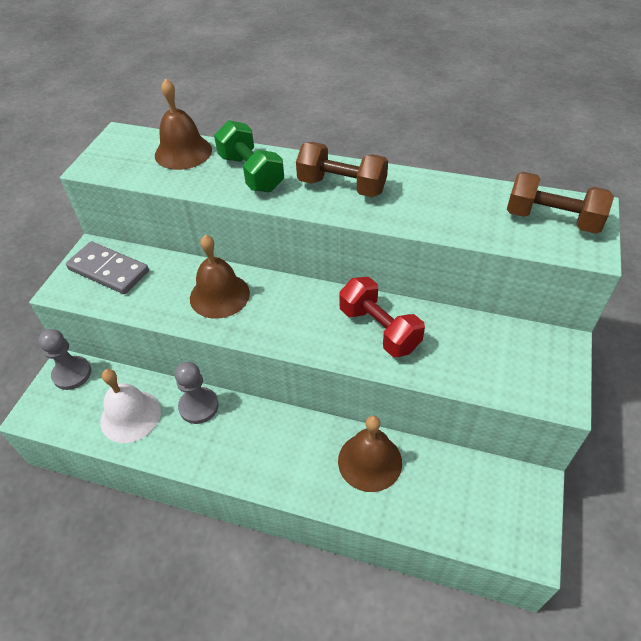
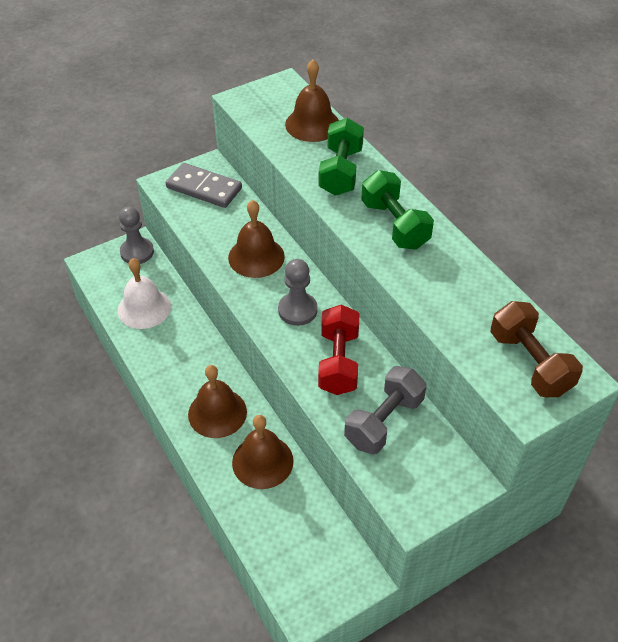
camera: 40 degrees right, 0 degrees up
(108, 270) = (204, 188): grey domino -> grey domino turned 45 degrees counterclockwise
(199, 406) = (191, 334): grey pawn -> grey pawn (297, 310)
(291, 453) = (217, 413): none -> brown bell
(341, 186) = (394, 225): brown dumbbell -> green dumbbell
(462, 348) = (384, 421): none -> grey dumbbell

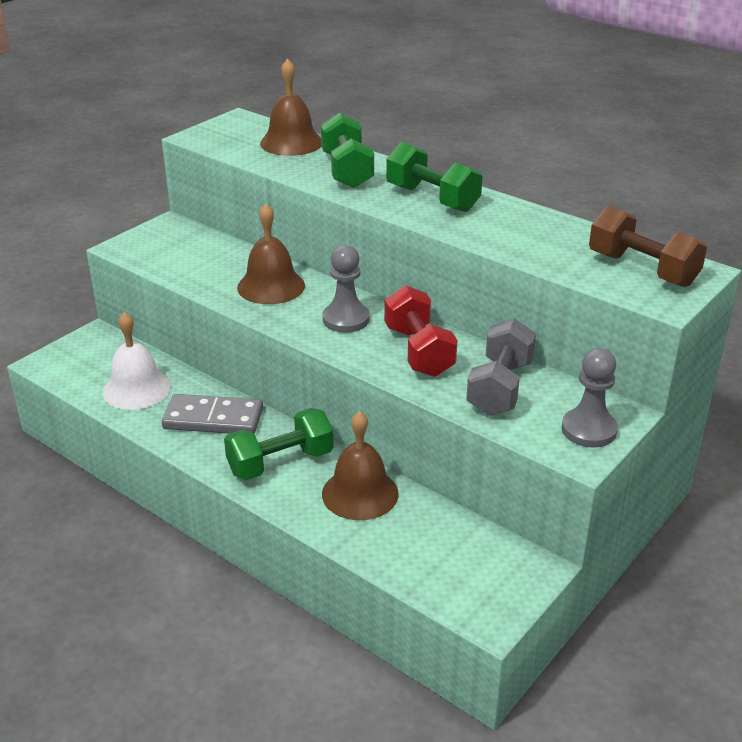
camera: 20 degrees left, 15 degrees down
(137, 252) = (100, 342): grey pawn -> grey pawn (589, 430)
(204, 188) = (174, 243): grey domino -> grey domino (213, 419)
(217, 413) = (280, 463): brown bell -> green dumbbell

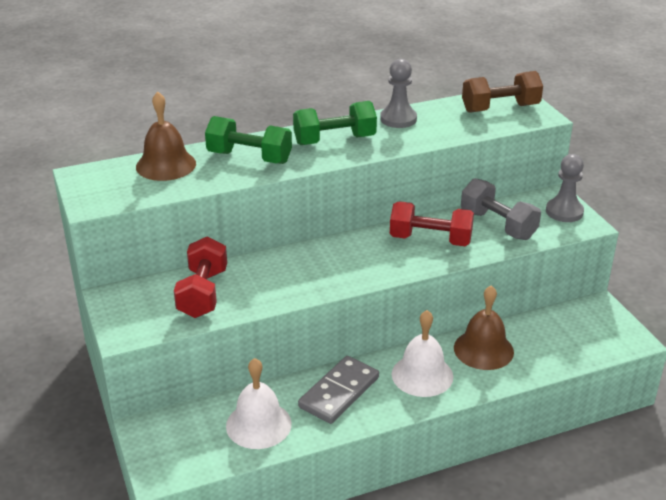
camera: 60 degrees left, 0 degrees up
(207, 260) = (203, 293): none -> red dumbbell
(271, 286) = (279, 274): brown bell -> none
(280, 463) = (422, 375): green dumbbell -> white bell
(346, 319) = (362, 255): grey pawn -> grey pawn (398, 119)

